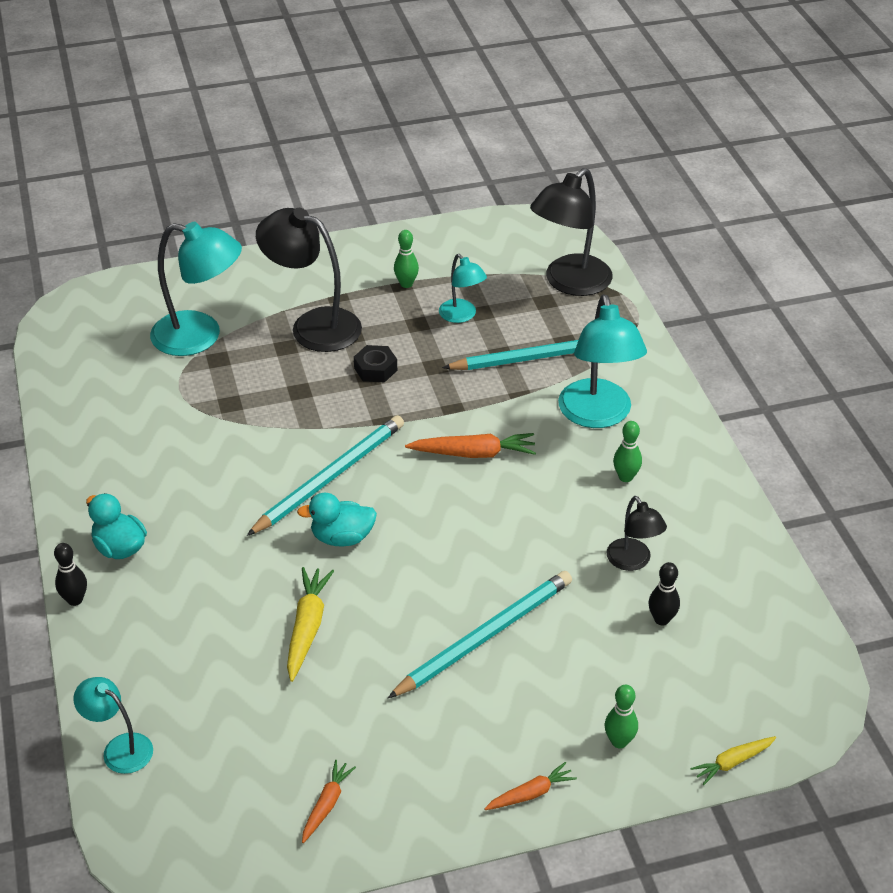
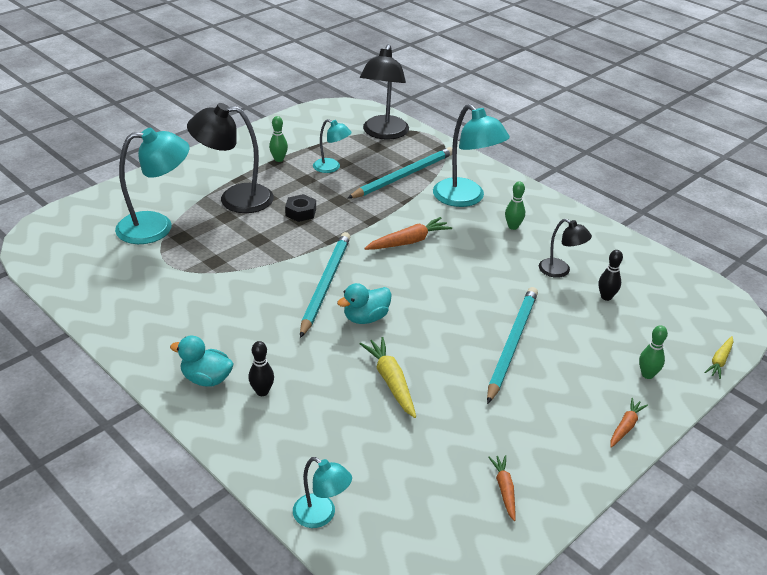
camera: 30 degrees left, 5 degrees down
(75, 600) = (199, 426): black bowling pin -> black bowling pin (262, 392)
(119, 748) = (321, 515): turquoise lamp -> turquoise lamp turned 150 degrees counterclockwise

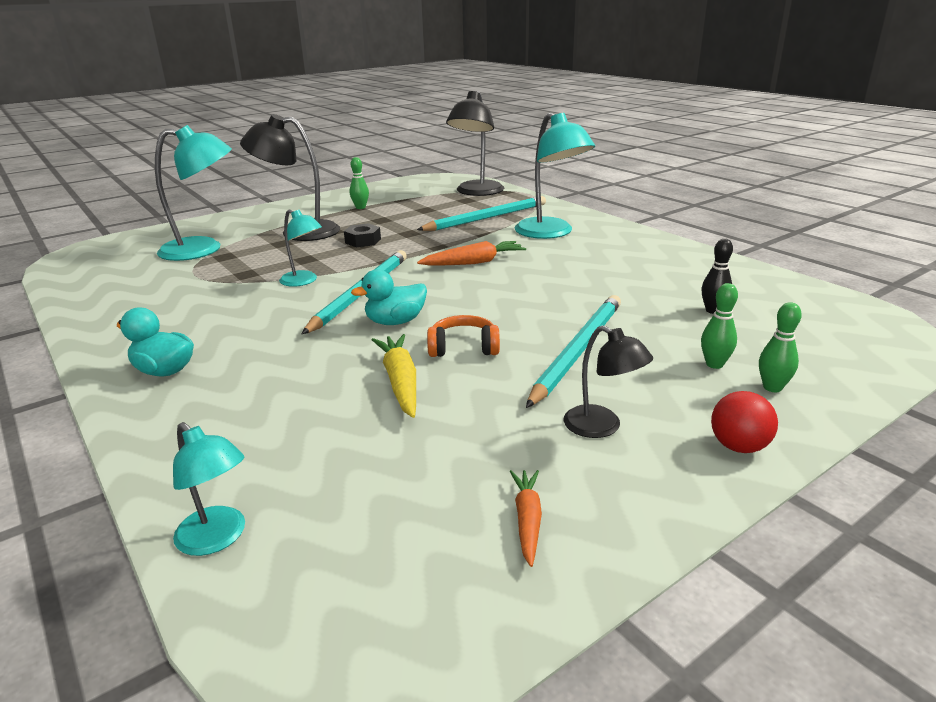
camera: 10 degrees right, 10 degrees down
(262, 392) = (225, 386): black bowling pin -> none
(331, 168) = (412, 212): turquoise lamp -> turquoise lamp (304, 281)
(427, 345) = (463, 348): none -> orange headphones
(513, 227) = (601, 253): green bowling pin -> green bowling pin (714, 364)
(560, 271) = (654, 288): black lamp -> black lamp (602, 427)
(625, 426) = (738, 446): orange carrot -> red ball
(719, 361) = (883, 376): yellow carrot -> none

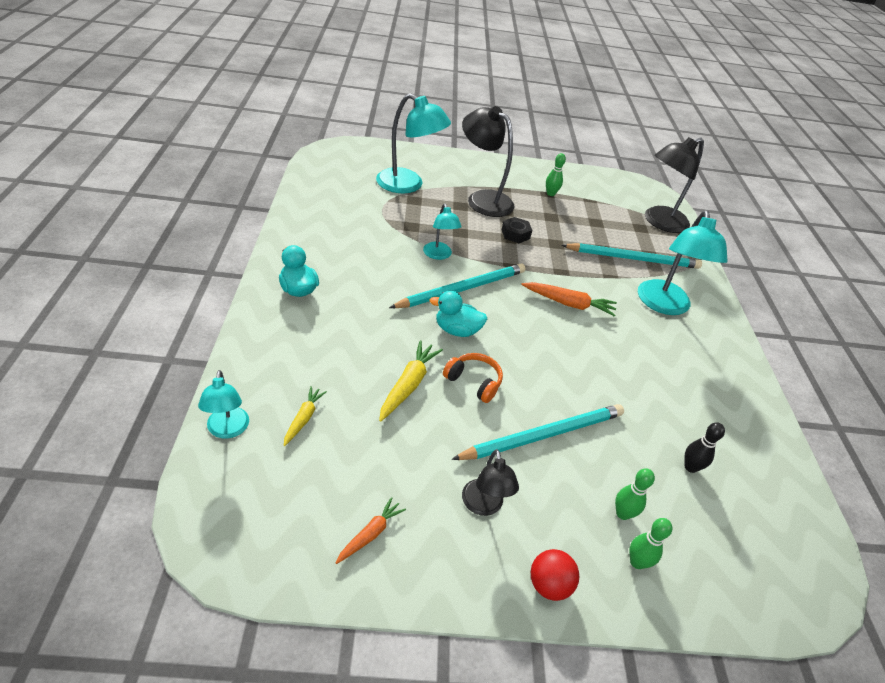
camera: 30 degrees right, 15 degrees up
(313, 470) = (304, 418): none -> yellow carrot

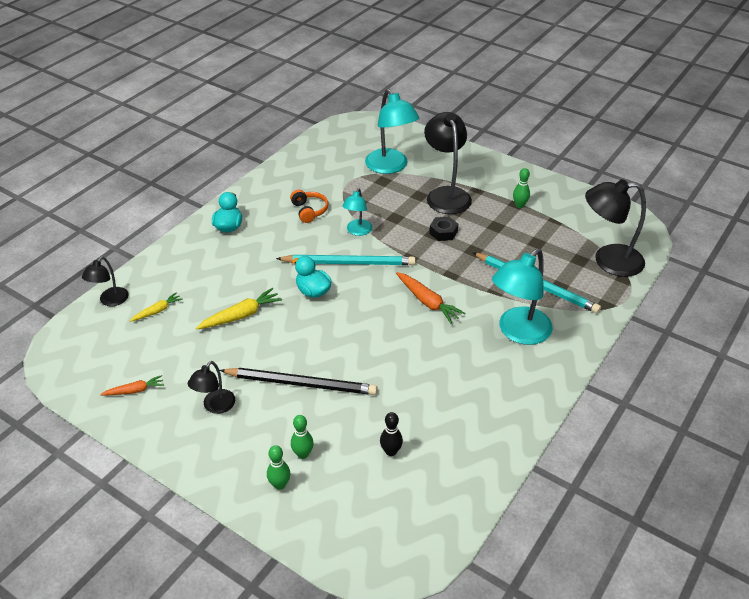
camera: 40 degrees right, 0 degrees up
(227, 430) = (110, 301): turquoise lamp -> black lamp
(473, 382) = (288, 330): orange headphones -> orange headphones (309, 211)
(544, 435) = (301, 384): turquoise pencil -> black pencil
(548, 585) = (209, 467): red ball -> none

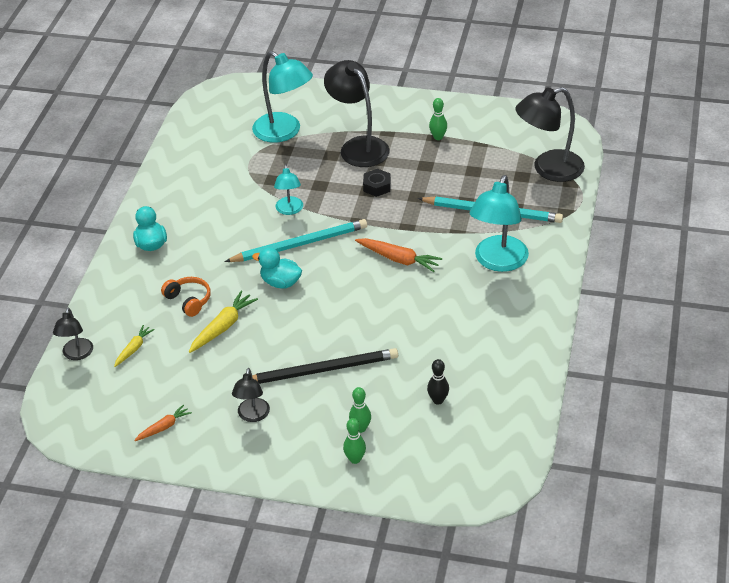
camera: 20 degrees left, 0 degrees up
(309, 211) = (226, 203): orange headphones -> orange headphones (188, 300)

